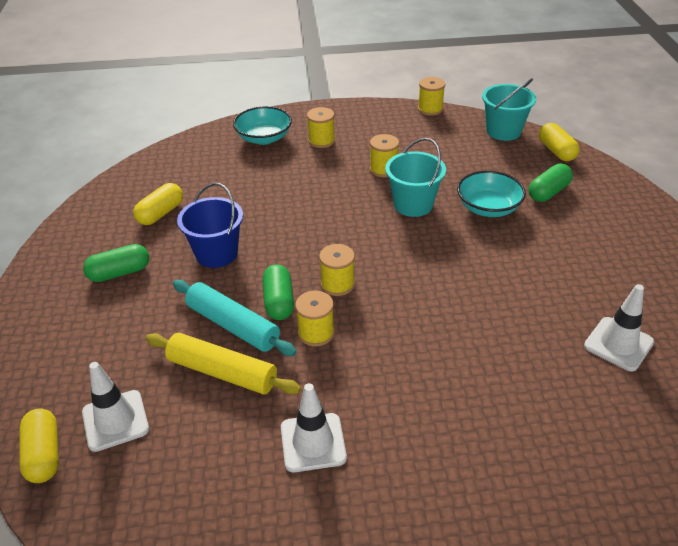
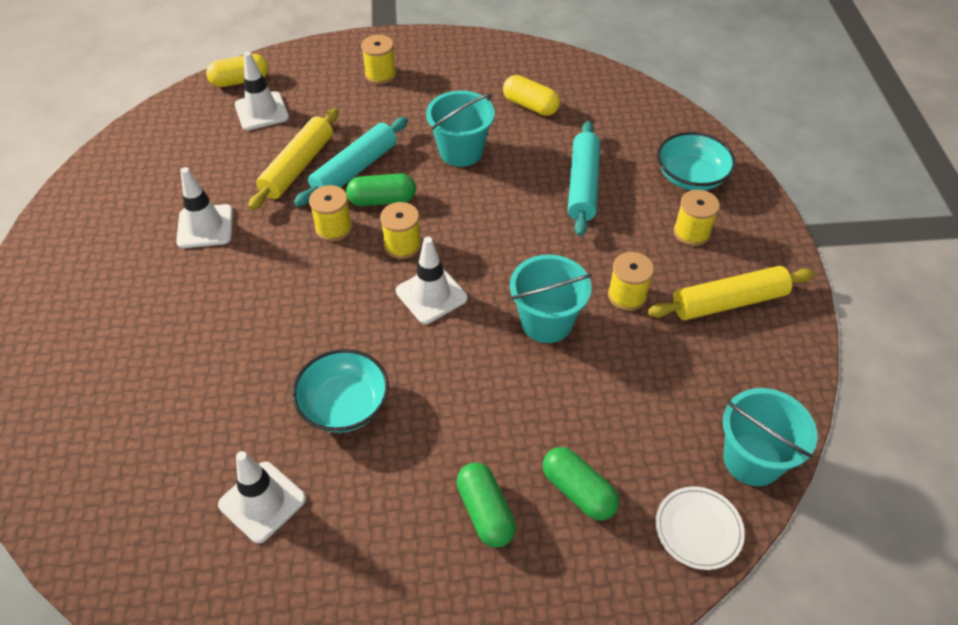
camera: 90 degrees right, 10 degrees up
(119, 273) = (438, 90): green capsule -> green capsule (485, 512)
(217, 254) = (461, 151): blue bucket -> turquoise bucket
(269, 186) = (583, 185): none -> turquoise rolling pin
(384, 131) = (728, 302): none -> yellow rolling pin
(393, 263) = (431, 295): none -> white traffic cone
(430, 109) = (806, 364): yellow spool -> yellow spool (380, 74)
(488, 208) = (539, 406): turquoise bowl -> turquoise bowl (344, 405)
(556, 151) = (698, 529): yellow capsule -> white plate

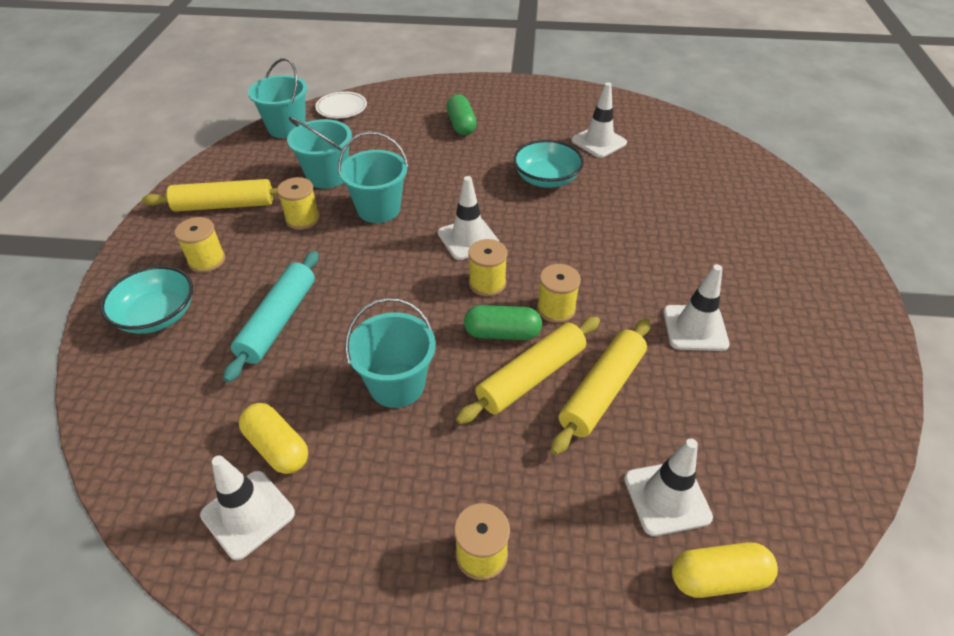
camera: 170 degrees left, 5 degrees down
(354, 169) = (531, 377): turquoise rolling pin -> yellow rolling pin
(528, 74) = (248, 514): none -> white traffic cone
(578, 491) = (402, 127): green capsule -> none
(635, 367) = (327, 176): none -> turquoise bucket

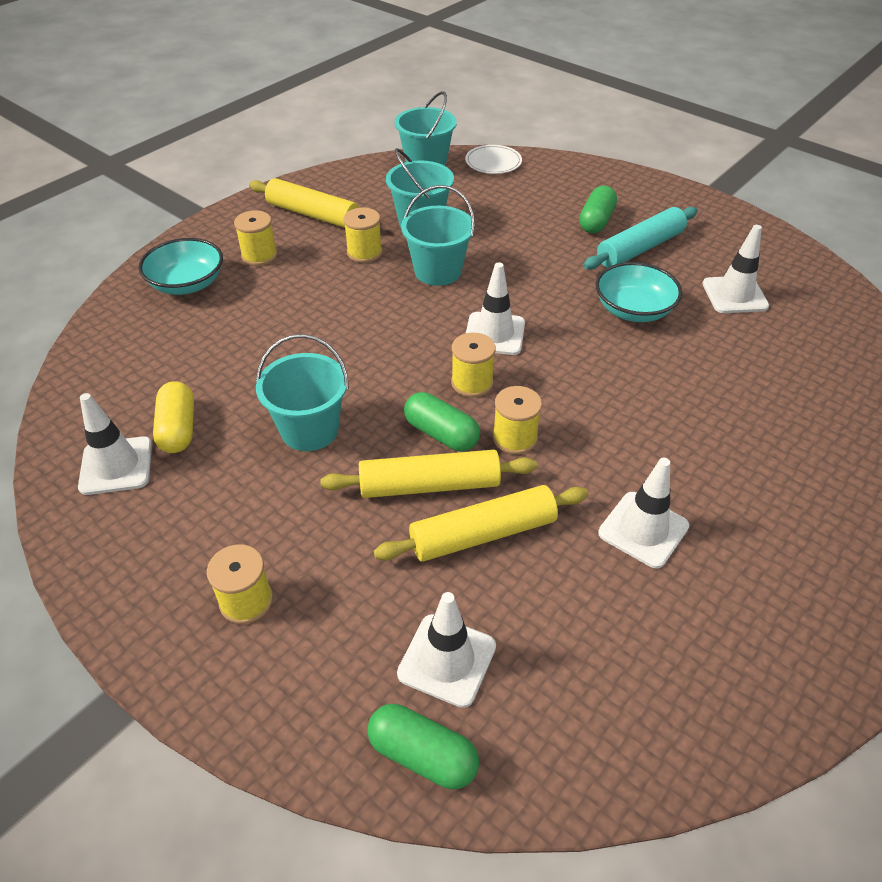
camera: 35 degrees right, 0 degrees up
(278, 321) = (267, 330): turquoise rolling pin -> turquoise rolling pin (639, 248)
(718, 578) = (422, 755): yellow capsule -> green capsule

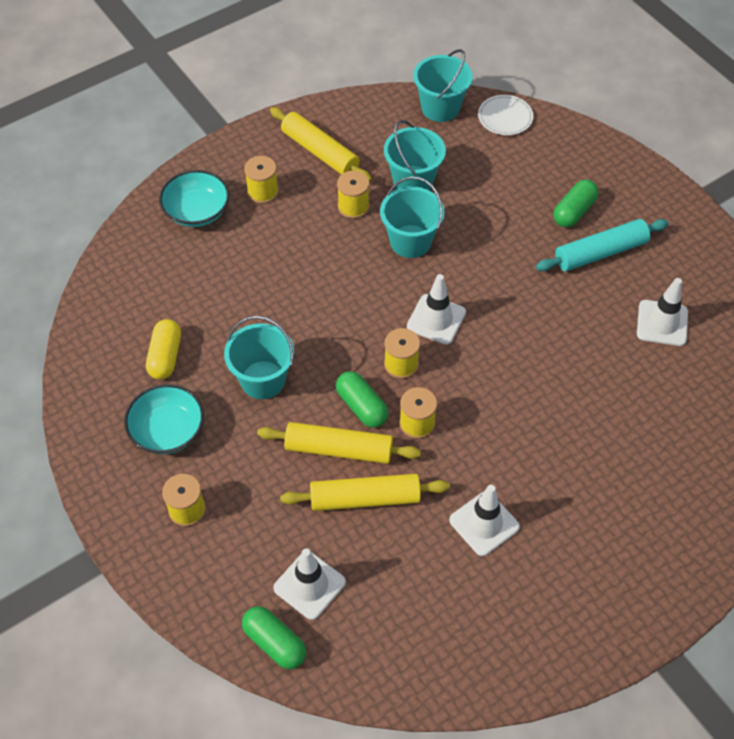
camera: 15 degrees right, 10 degrees up
(116, 466) = (116, 379): white traffic cone -> none
(633, 310) = (564, 320): turquoise bowl -> turquoise bowl (167, 431)

